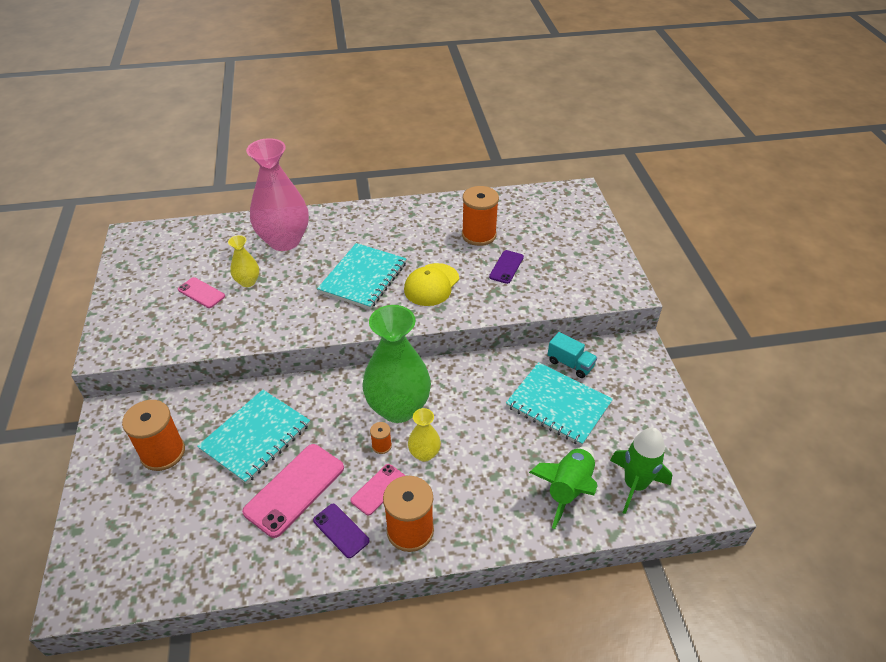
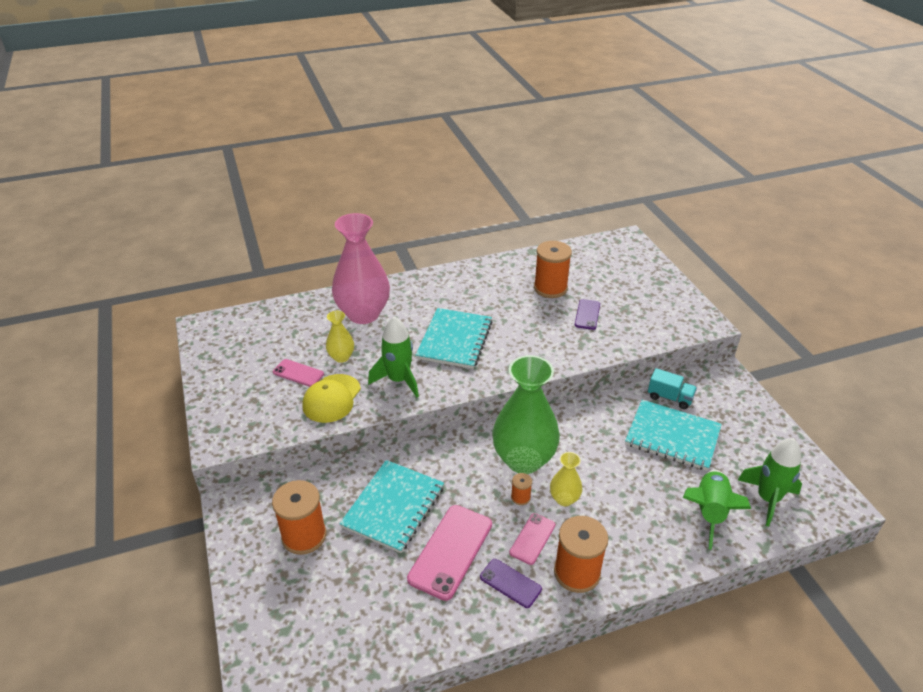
camera: 10 degrees left, 5 degrees down
(294, 311) = (398, 380): none -> green rocket
(431, 285) = (523, 339): yellow cap -> yellow cap (332, 398)

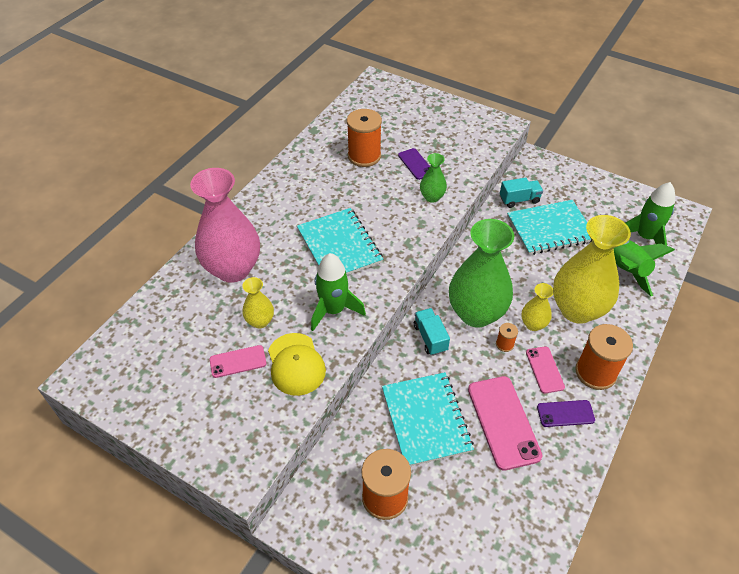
camera: 40 degrees left, 10 degrees up
(465, 453) = (430, 338): none -> turquoise truck
(571, 345) = (432, 197): none -> green vase
(620, 514) = (577, 309): none -> yellow vase

